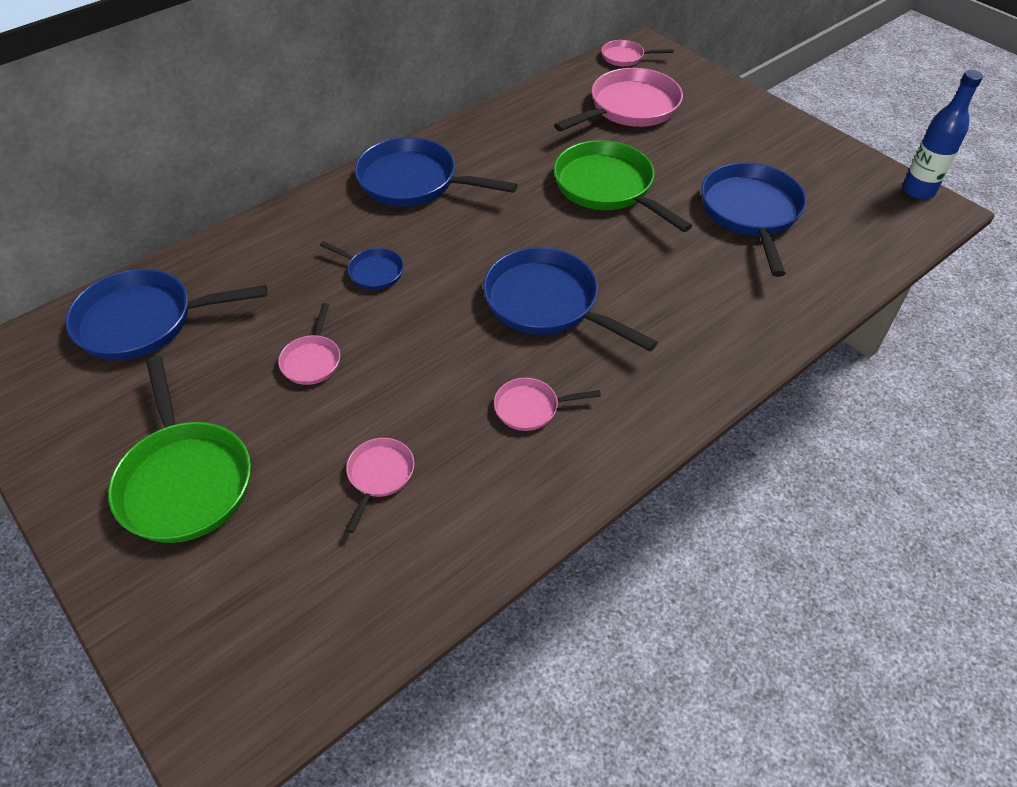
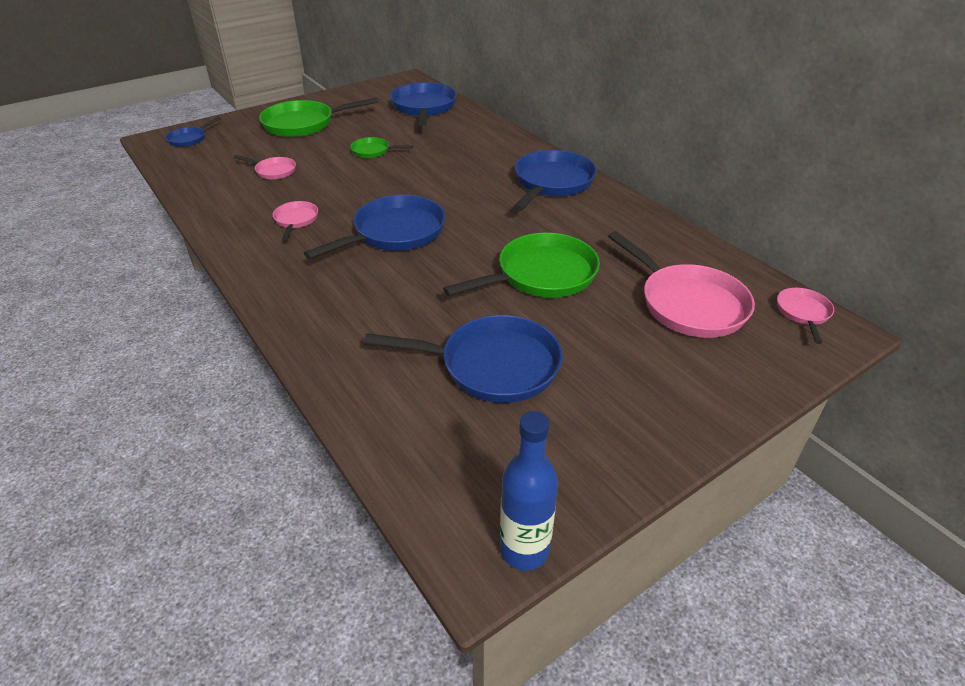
camera: 95 degrees right, 10 degrees down
(312, 360) = (373, 151): pink pan -> green pan
(372, 271) = (449, 168): blue pan -> blue pan (189, 139)

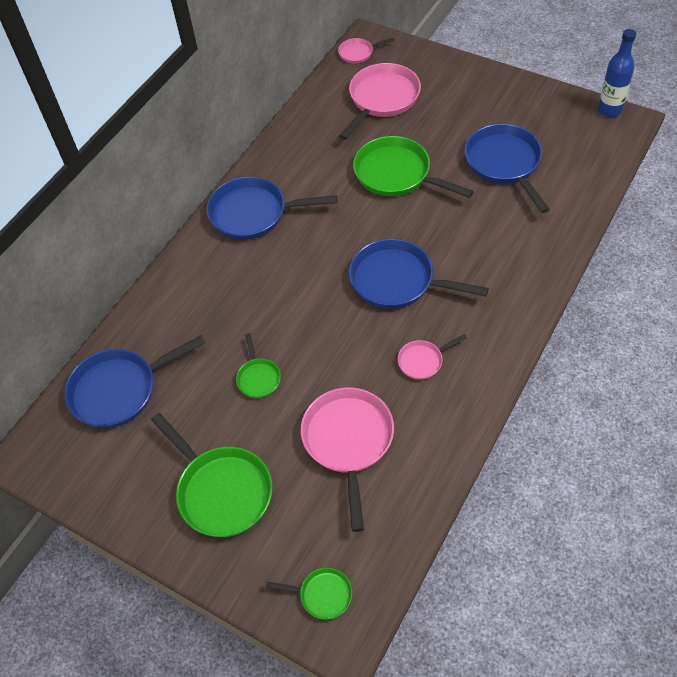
camera: 110 degrees left, 15 degrees up
(189, 139) = (322, 595): blue pan -> green pan
(273, 171) = (348, 442): pink pan -> pink pan, size x1.98

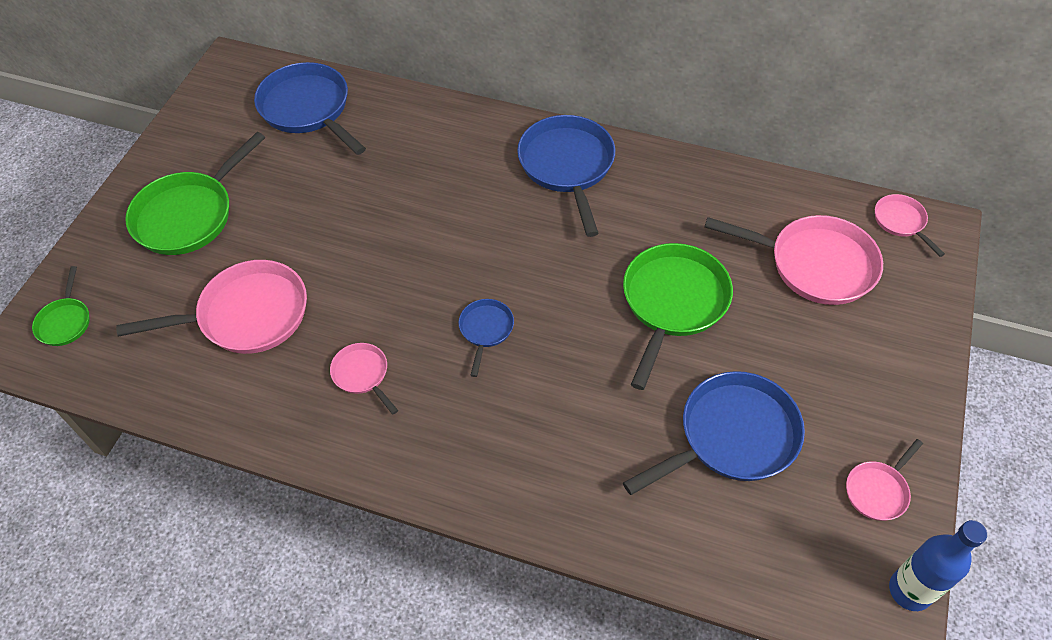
camera: 75 degrees right, 0 degrees up
(258, 378) = (329, 217): green pan -> none
(398, 281) = (485, 330): blue pan -> blue pan, size x0.50
(548, 108) = (878, 490): none -> pink pan

